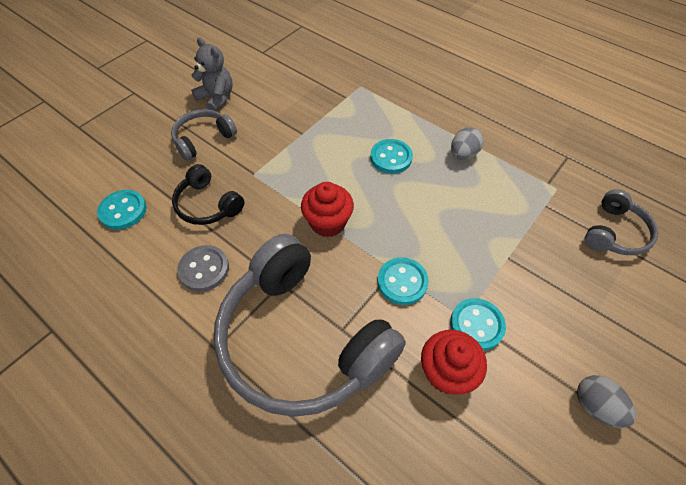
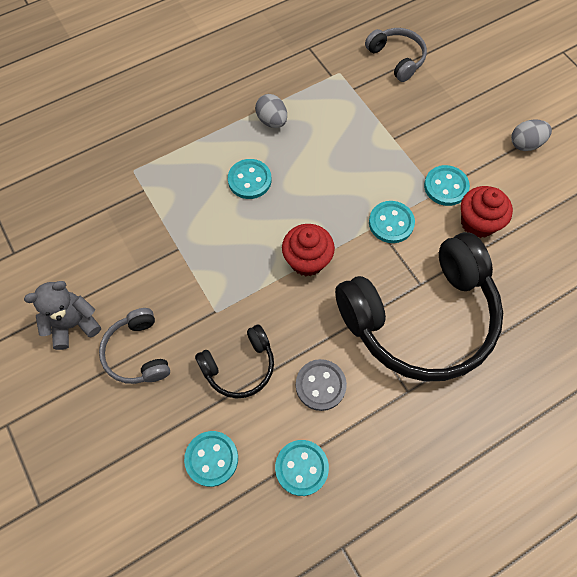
camera: 70 degrees left, 10 degrees up
(123, 276) = (301, 468): none -> turquoise button
(301, 340) = (421, 318): grey headphones -> black headphones

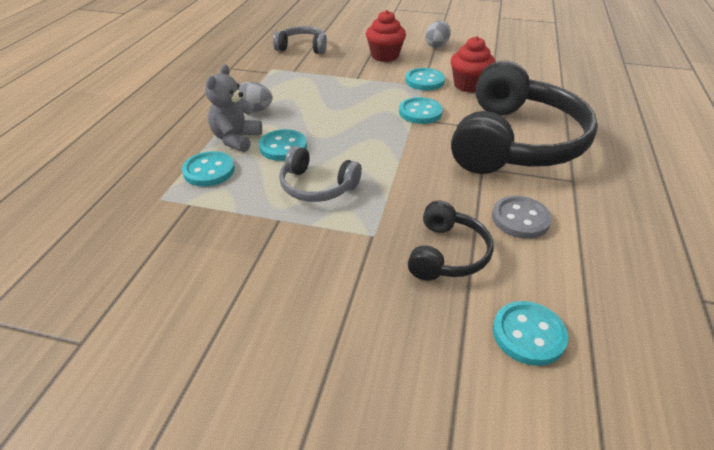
camera: 45 degrees left, 25 degrees down
(73, 324) = (242, 347): grey teddy bear -> grey teddy bear (236, 139)
(137, 353) = (345, 315): grey headphones -> grey headphones (317, 186)
(301, 468) = (594, 277): turquoise button -> turquoise button (209, 171)
(307, 260) = (396, 161): red cupcake -> red cupcake (385, 56)

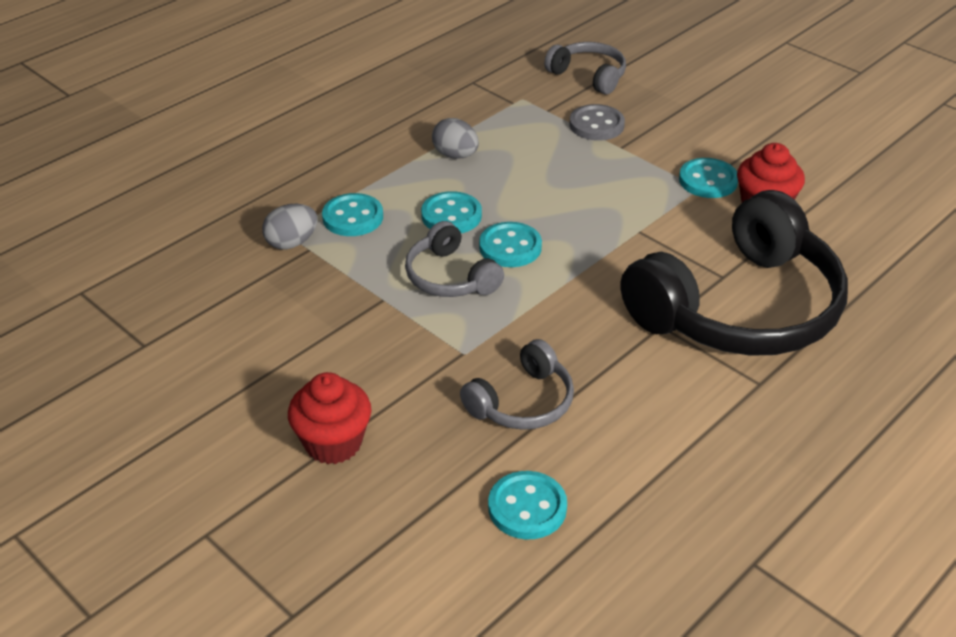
camera: 30 degrees right, 0 degrees up
(236, 139) = (407, 188): grey teddy bear -> none
(385, 56) = (690, 123): red cupcake -> red cupcake (333, 443)
(420, 112) = (656, 225): turquoise button -> turquoise button (510, 247)
(437, 45) = (784, 127): grey egg -> grey egg (292, 243)
(447, 254) = (522, 402): black headphones -> grey headphones
(520, 219) = (642, 400): grey button -> grey button (596, 125)

